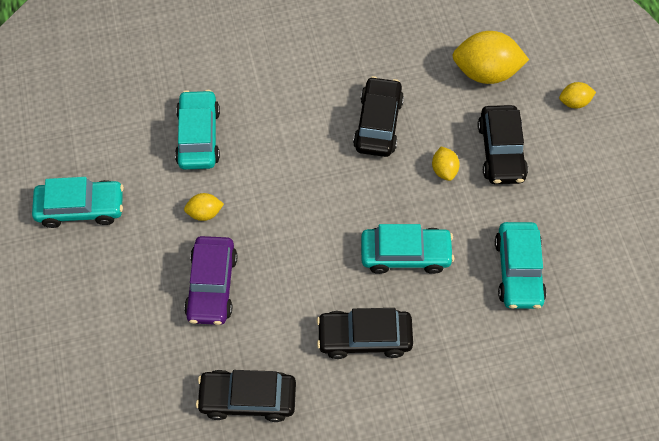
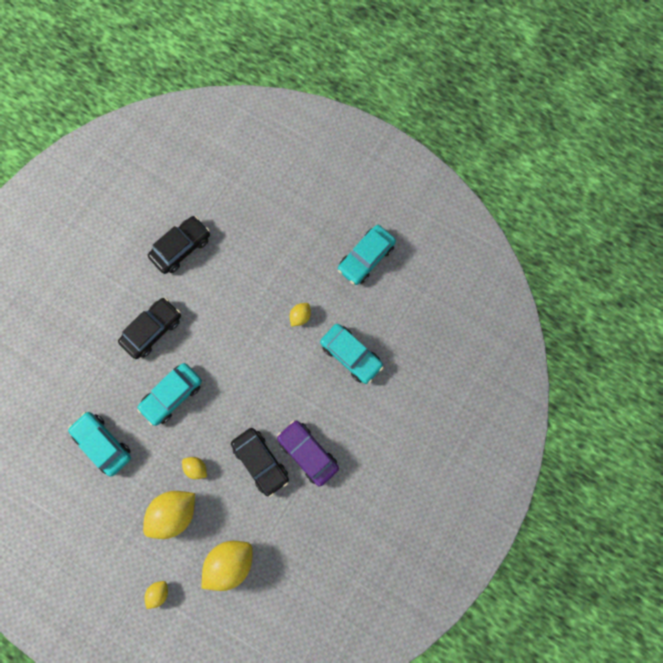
camera: 135 degrees right, 15 degrees up
(212, 285) = (255, 283): purple car -> purple car (308, 453)
(501, 151) = (174, 512): black car -> yellow lemon

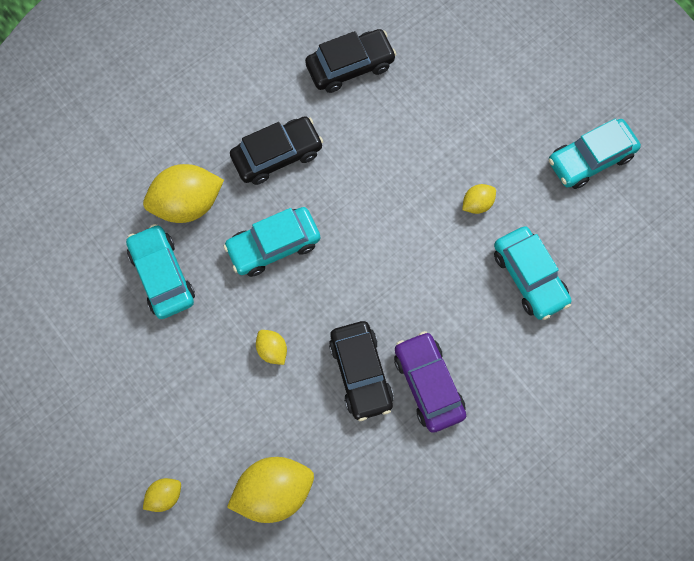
camera: 20 degrees right, 5 degrees down
(174, 512) = (223, 397): yellow lemon -> yellow lemon (188, 203)

